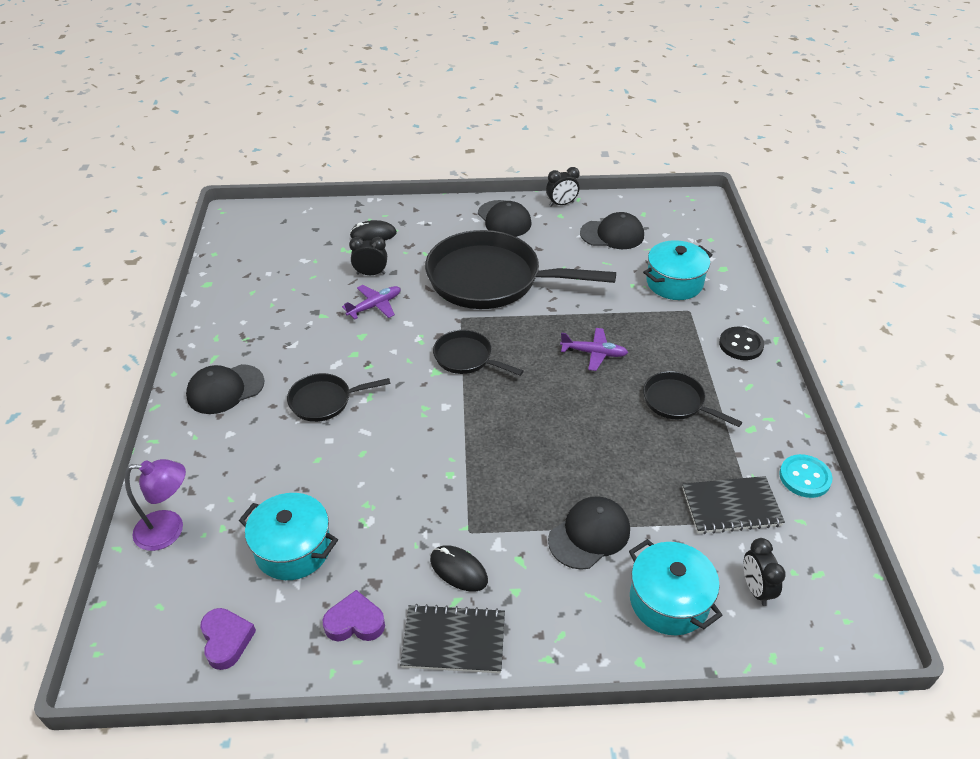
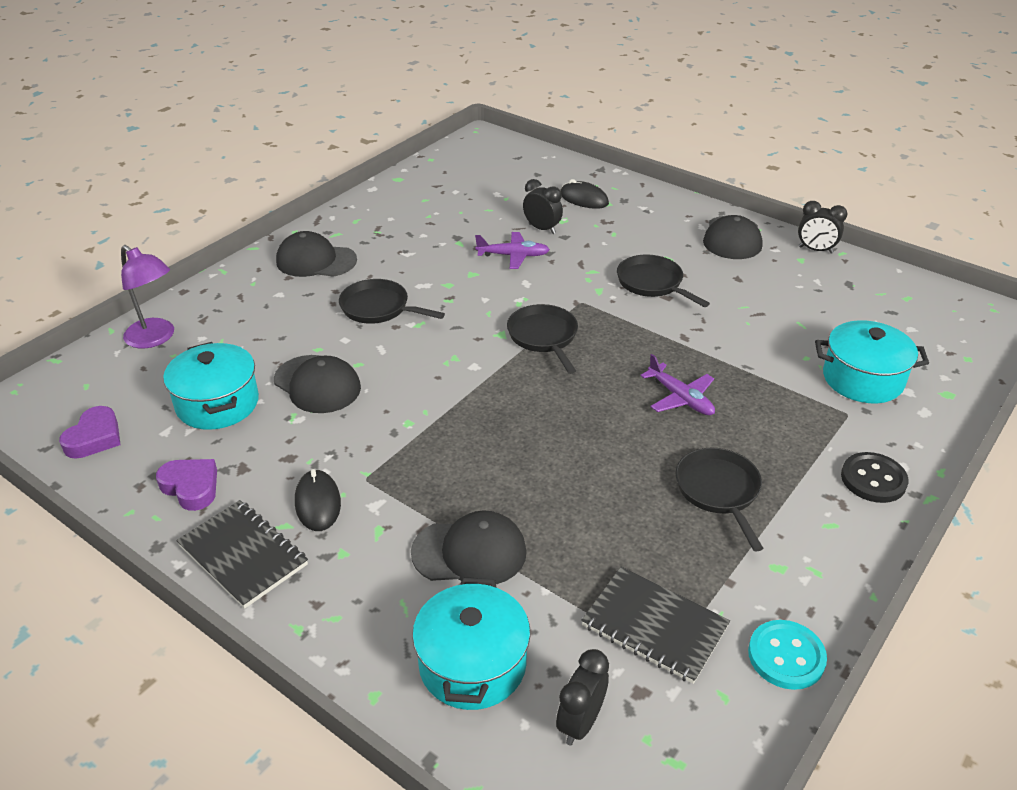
camera: 40 degrees right, 5 degrees down
(491, 279) = (652, 283): black pan -> black pan, size x0.47
(612, 234) = (842, 301): black cap -> black cap (317, 384)

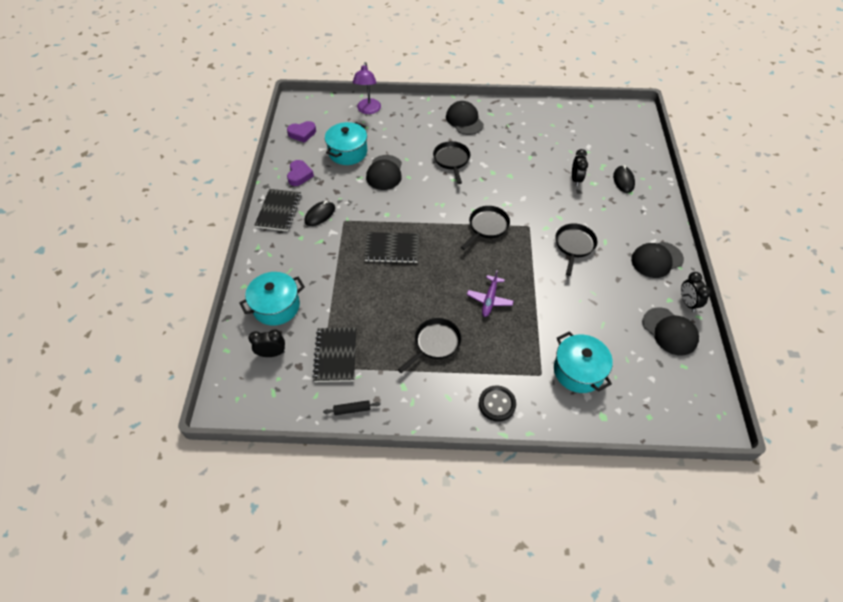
camera: 55 degrees right, 15 degrees up
(470, 552) = (330, 275): black cap -> black cap (670, 331)
(488, 451) = (392, 249): none -> black notebook
(513, 256) = (540, 181): purple plane -> none
(786, 656) = (352, 410): turquoise button -> black rolling pin

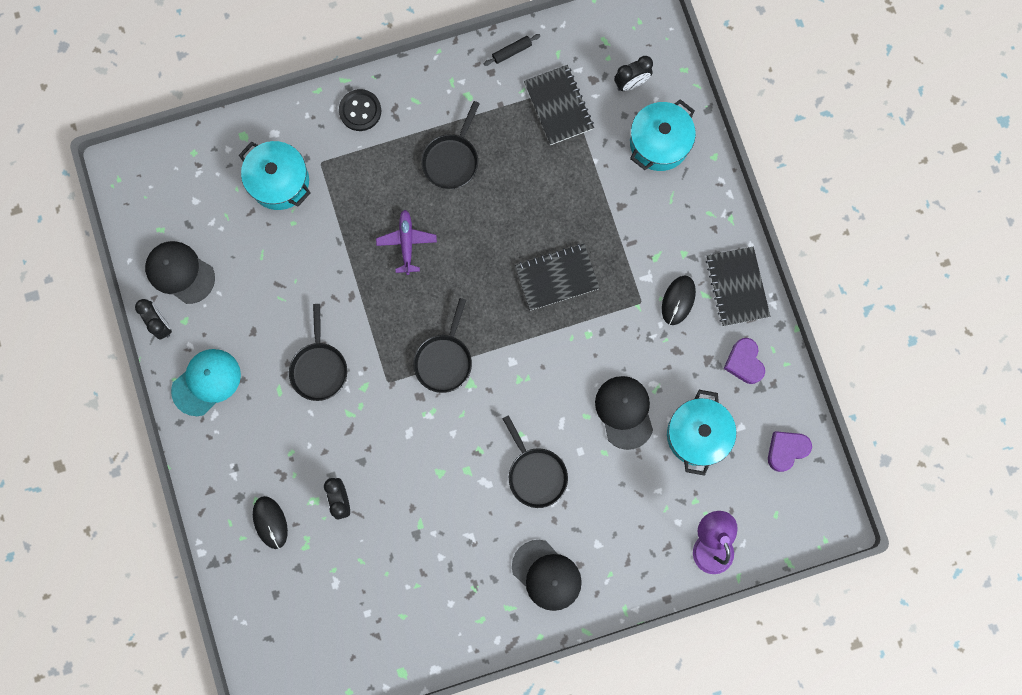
camera: 160 degrees right, 25 degrees up
(656, 260) = (206, 382): black cap -> turquoise cap

